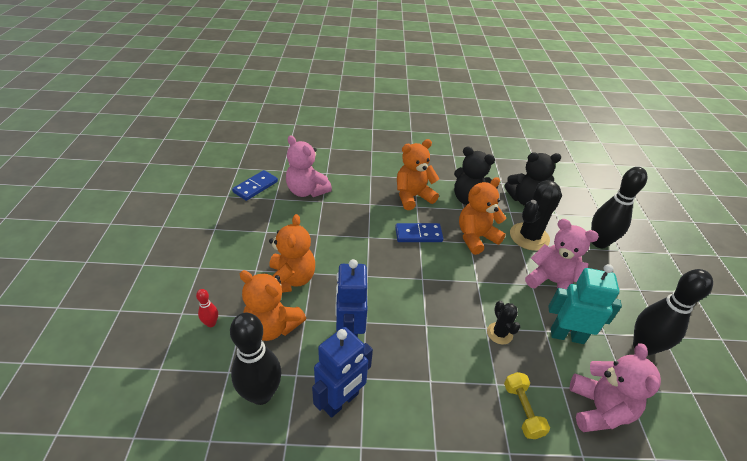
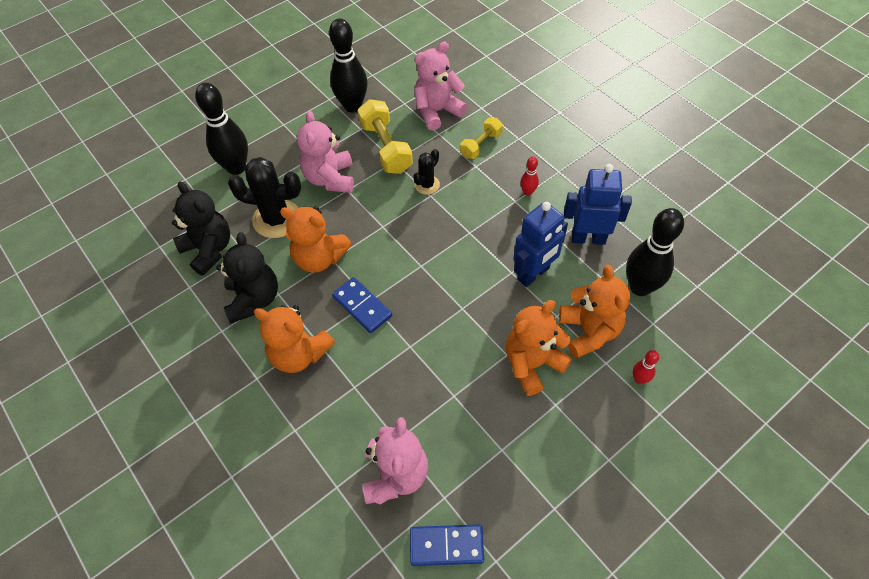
camera: 125 degrees left, 15 degrees up
(432, 399) = (528, 192): none -> red bowling pin
(567, 335) = (386, 147): turquoise robot -> yellow dumbbell

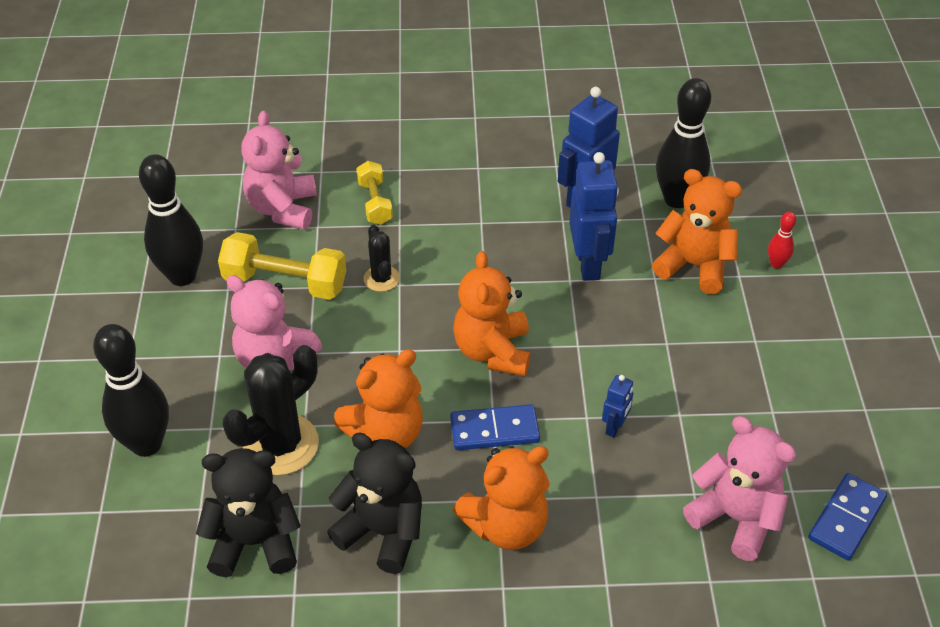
camera: 55 degrees left, 10 degrees down
(414, 366) = (614, 427): none -> blue robot
(528, 192) = (480, 206): red bowling pin -> none
(532, 364) = (694, 330): orange teddy bear -> orange teddy bear (493, 351)

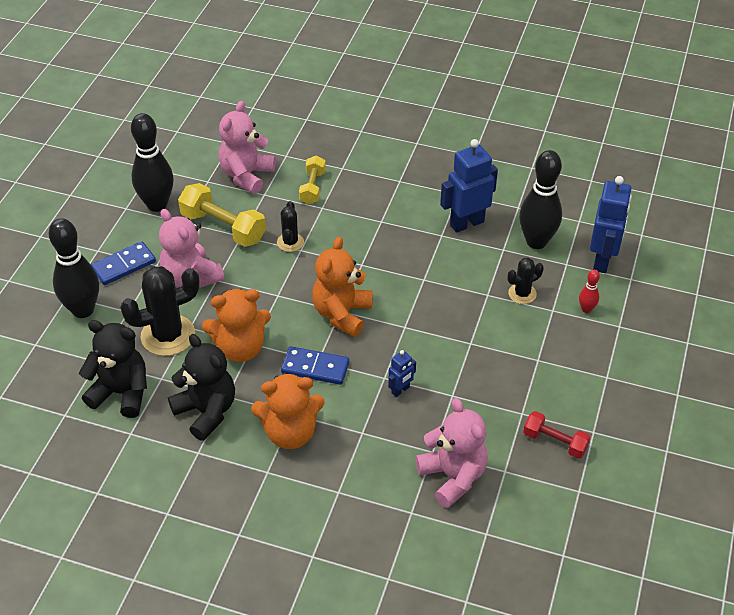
camera: 20 degrees right, 0 degrees up
(588, 264) = (443, 272): blue robot -> blue robot (602, 260)
(694, 266) = (522, 294): orange teddy bear -> black cactus
(829, 435) = (555, 442): none -> red dumbbell
(846, 518) = (534, 502): blue domino -> blue domino (123, 265)

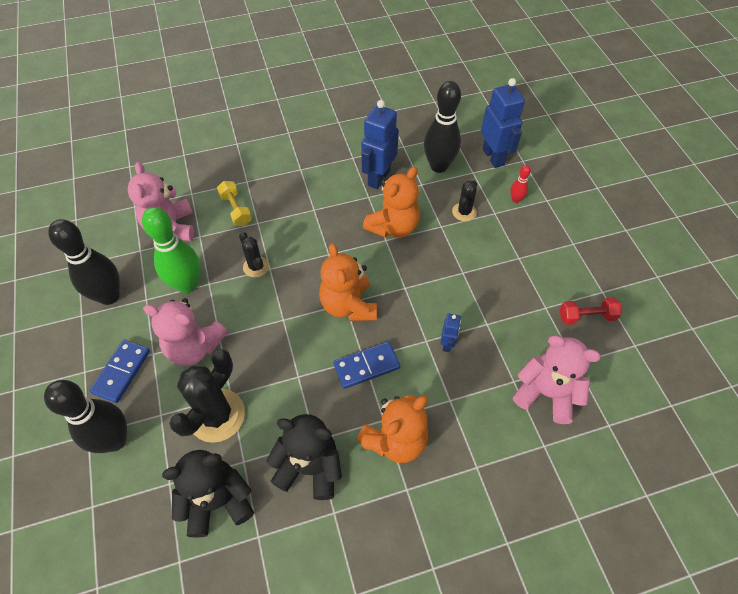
camera: 35 degrees left, 10 degrees up
(223, 227) = (187, 285): yellow dumbbell -> green bowling pin
(240, 348) = (291, 387): orange teddy bear -> orange teddy bear (393, 227)

